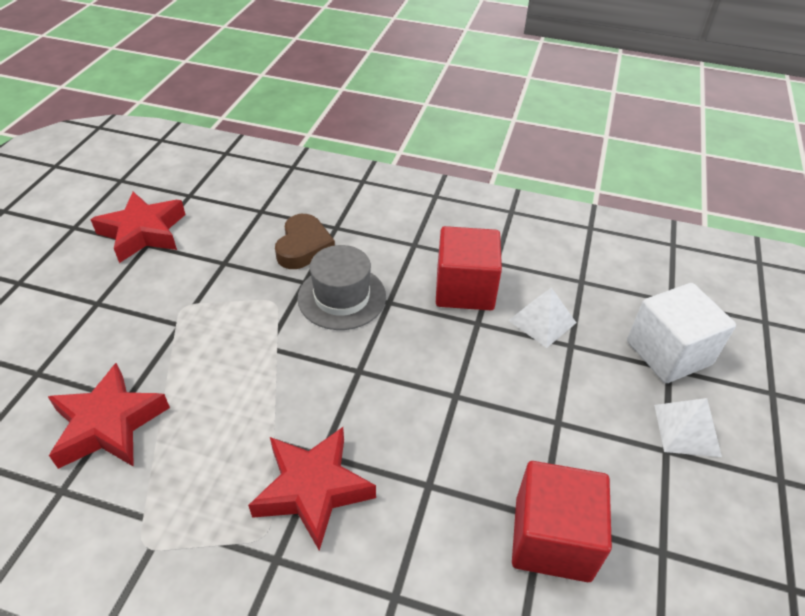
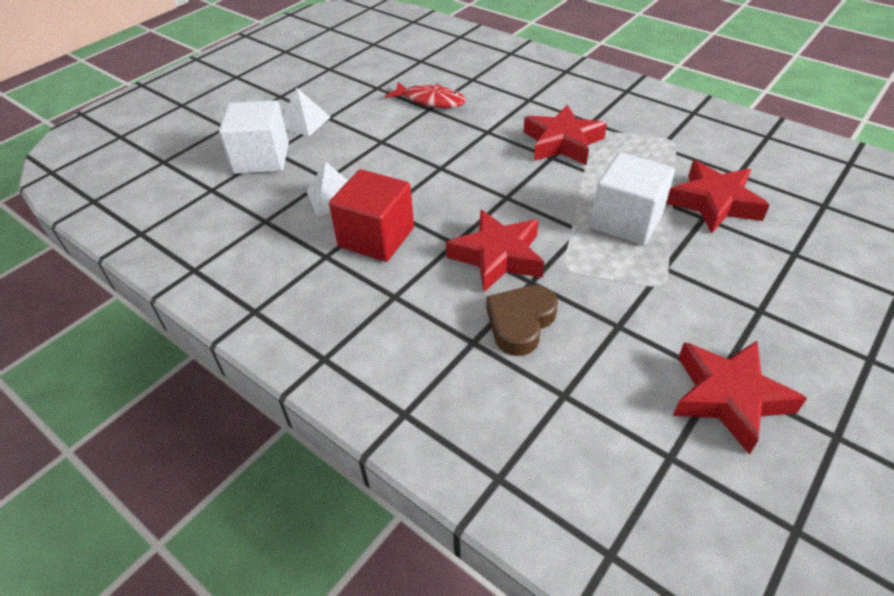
camera: 155 degrees left, 0 degrees up
(217, 370) = (626, 221): none -> white cube
(342, 297) = (498, 256): grey hat -> red star
(552, 538) = (430, 101): red cube -> red fish

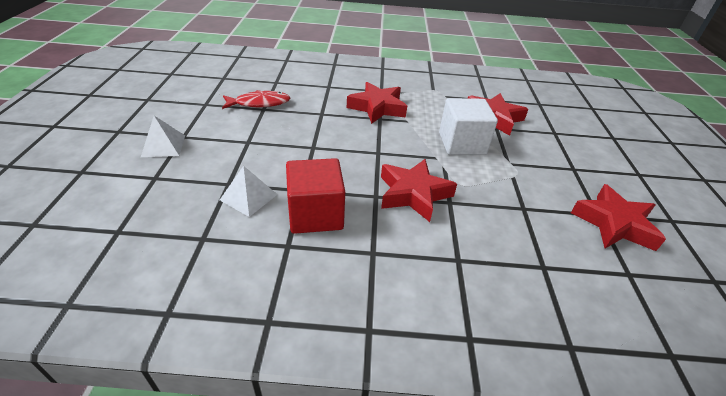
camera: 40 degrees left, 5 degrees down
(261, 158) = (148, 187): white cube -> none
(520, 323) = (472, 232): brown heart -> none

